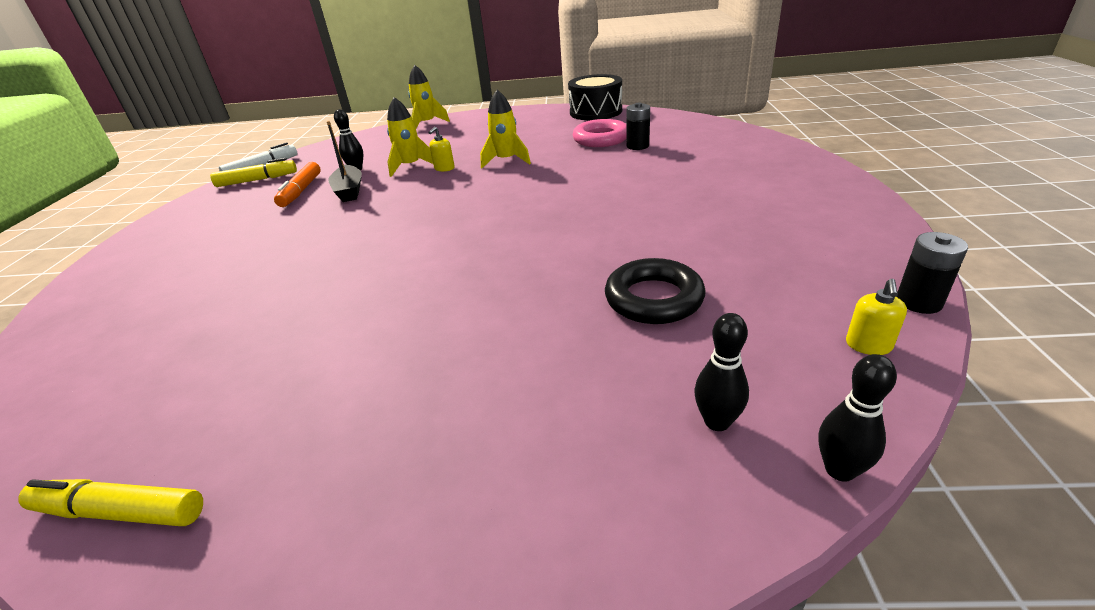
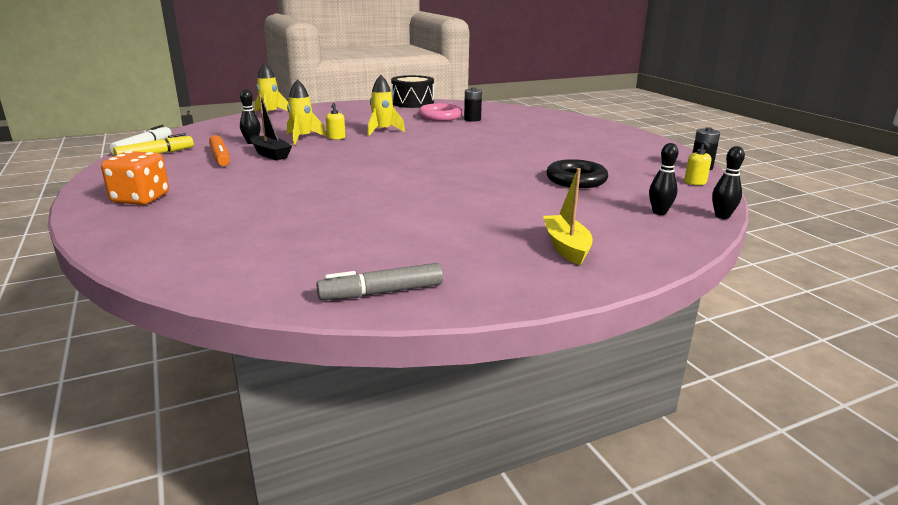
camera: 30 degrees left, 10 degrees down
(120, 512) = (381, 292): yellow marker -> grey marker
(160, 250) = (140, 199): none -> orange dice
(461, 481) = (566, 247): none -> yellow boat

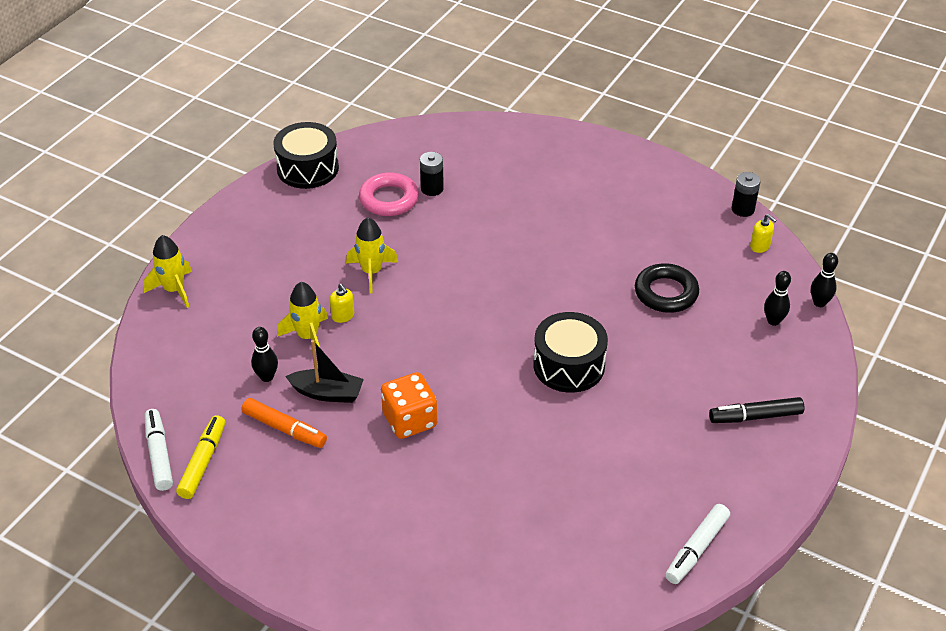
camera: 35 degrees left, 20 degrees up
(140, 199) = (334, 547): orange dice -> orange dice (410, 420)
(381, 292) = (696, 549): grey marker -> white marker
(444, 185) = (569, 365): none -> black drum
(566, 247) = (755, 416): yellow boat -> black marker

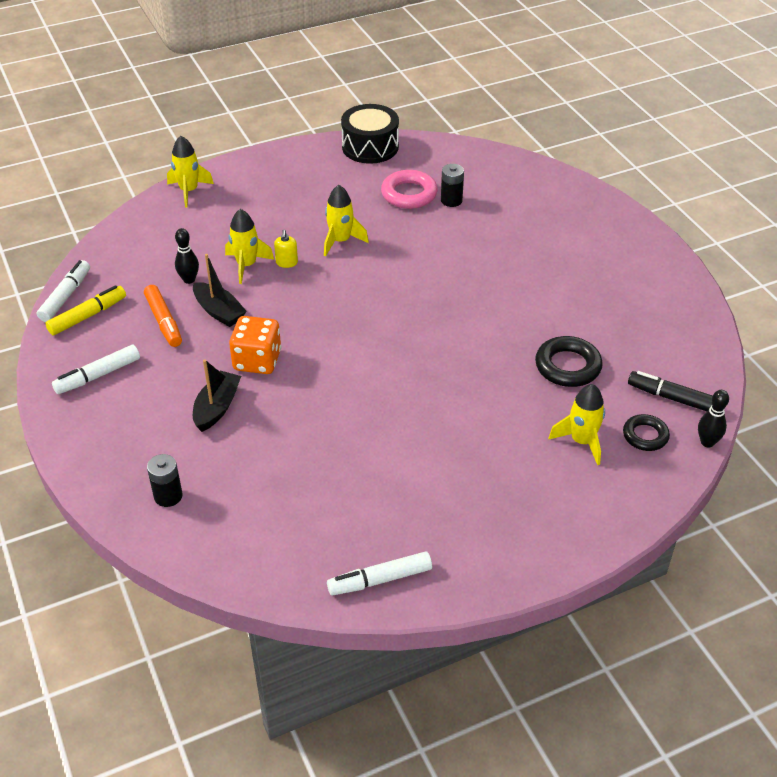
camera: 35 degrees right, 0 degrees up
(275, 513) = (98, 375): none -> white marker
(418, 482) = (217, 407): none -> black boat
(569, 365) = (423, 382): black drum -> none
(734, 350) = (581, 441): none -> yellow rocket
(743, 209) = (713, 331): black battery -> black battery (168, 496)
(755, 416) = (544, 504): black marker -> black marker (672, 398)
(760, 246) = (697, 369): yellow soap dispenser -> none
(773, 321) = (645, 436): black bowling pin -> black ring

